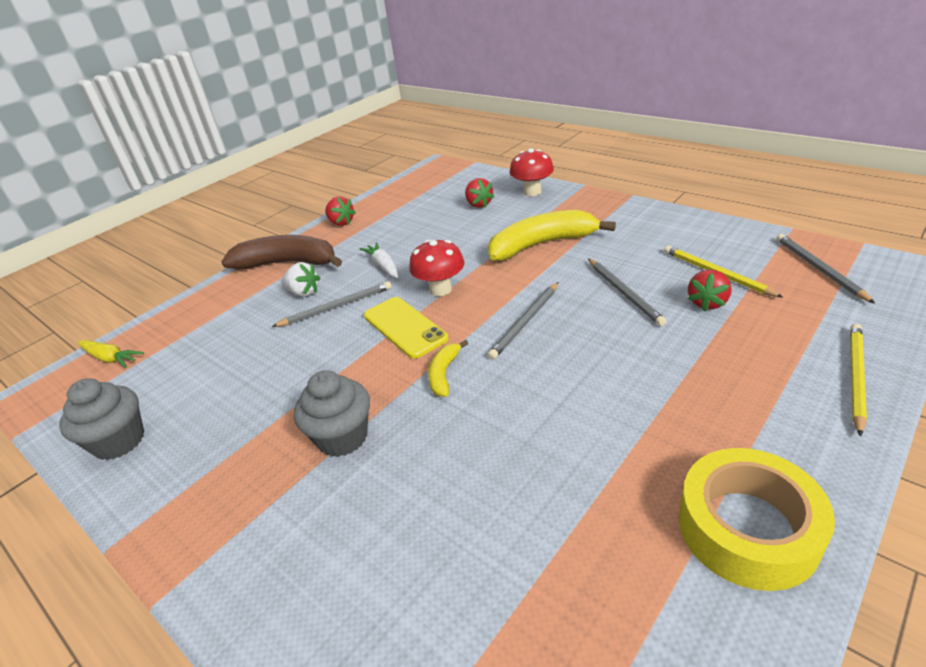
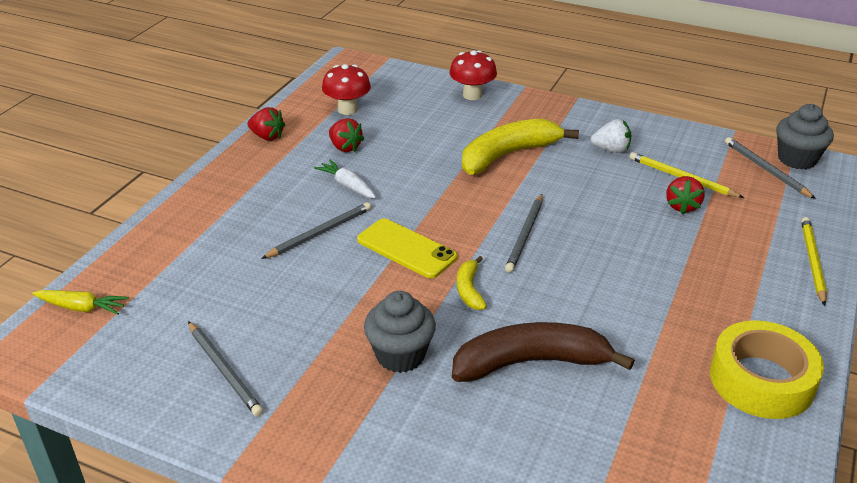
camera: 20 degrees left, 0 degrees up
(119, 441) = (162, 387): grey cupcake -> grey cupcake (797, 159)
(288, 263) = (231, 188): brown banana -> brown banana (531, 363)
(303, 292) = (272, 220): white strawberry -> white strawberry (611, 150)
(440, 289) = (424, 208): red mushroom -> red mushroom (347, 109)
(478, 204) = (419, 111): red strawberry -> red strawberry (345, 147)
(624, 293) = (606, 201): grey pencil -> grey pencil (224, 370)

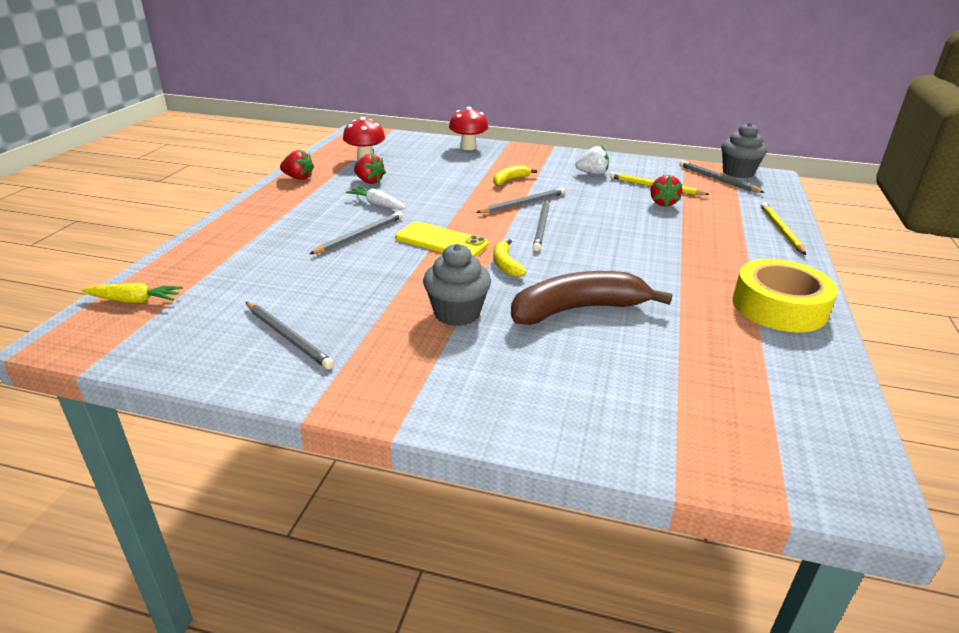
camera: 10 degrees left, 5 degrees down
(508, 155) = (510, 180): yellow banana -> yellow banana, size x0.48
(513, 196) = (522, 204): none -> grey pencil

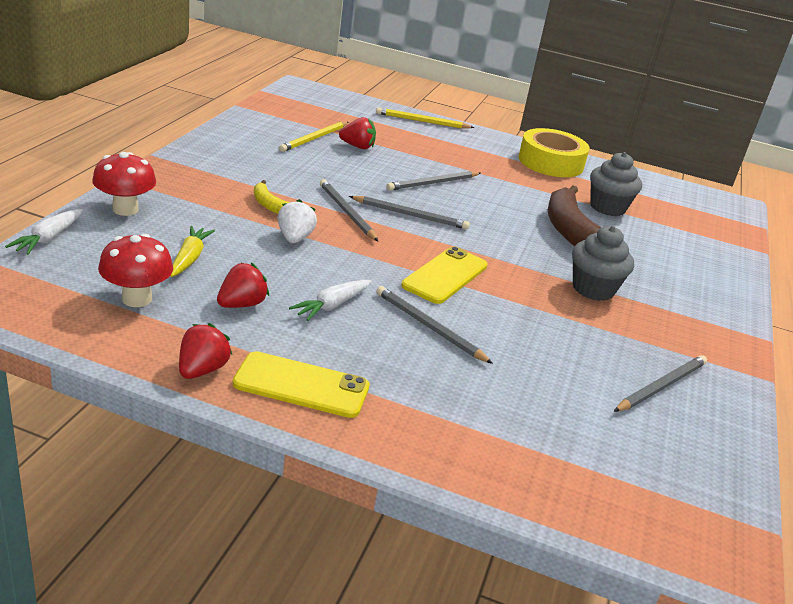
camera: 90 degrees left, 0 degrees up
(134, 301) = (623, 512): yellow carrot -> yellow carrot (189, 258)
(284, 200) = (301, 385): none -> yellow phone
(420, 137) = (48, 238): none -> white carrot
(505, 264) = (496, 249): yellow banana -> none
(592, 173) = (264, 157): white strawberry -> white strawberry (294, 238)
(718, 179) = (302, 108): grey pencil -> grey pencil (433, 183)
(738, 172) = (286, 95): grey cupcake -> grey cupcake (607, 207)

